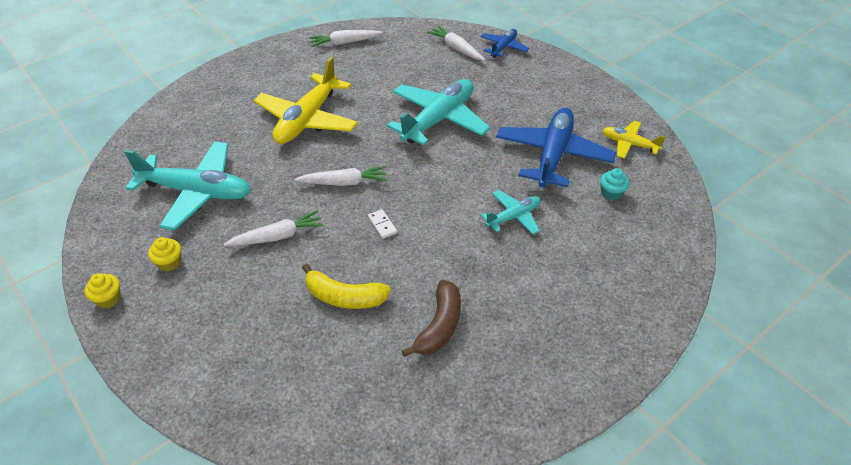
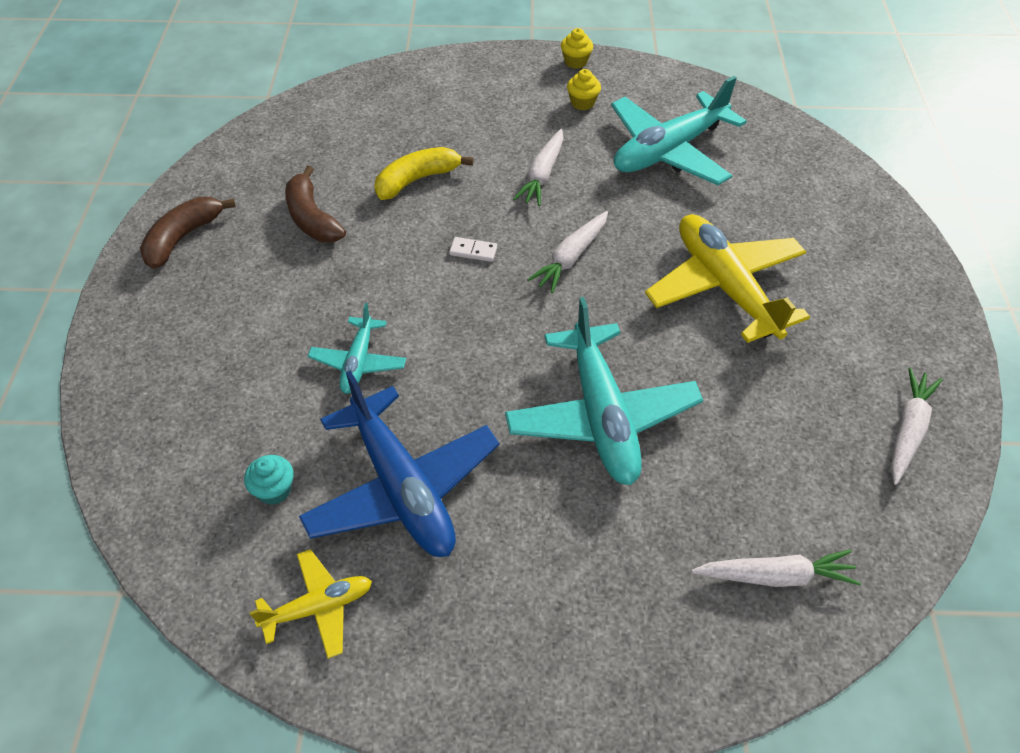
camera: 130 degrees right, 5 degrees up
(503, 47) = (721, 657): blue plane -> none
(537, 386) = (183, 238): none -> brown banana

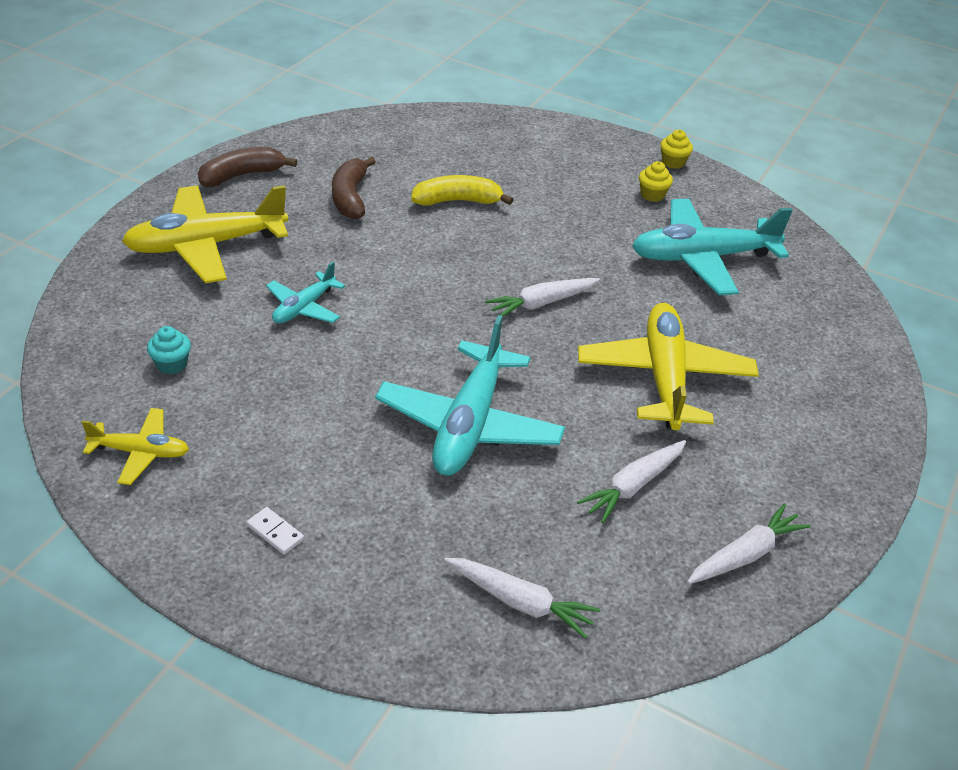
camera: 25 degrees right, 10 degrees down
(206, 335) = (206, 245): none -> yellow plane
(401, 487) = (266, 403): blue plane -> none
(473, 251) = (461, 267): white domino -> white domino (275, 532)
(542, 175) = (568, 235): white carrot -> white carrot (633, 486)

